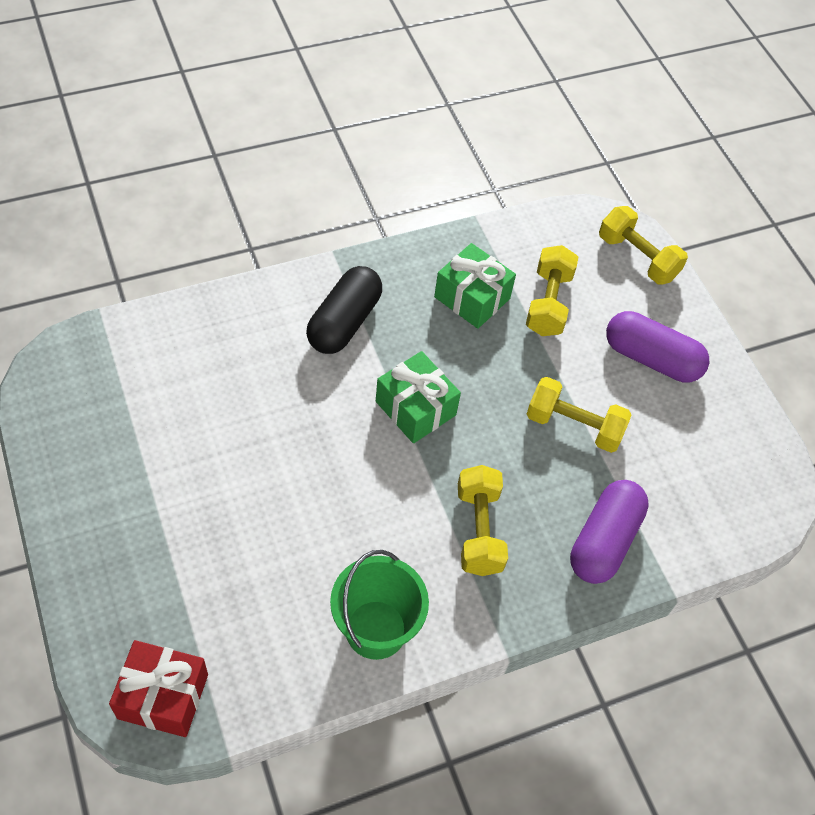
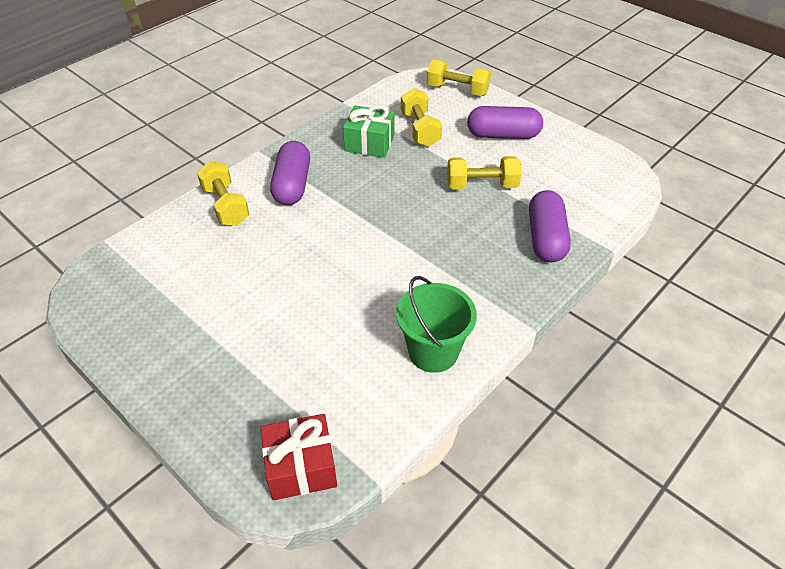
camera: 20 degrees left, 10 degrees down
(344, 322) = (292, 185): black capsule -> purple capsule
(415, 408) = (373, 214): green gift -> none
(479, 530) = (462, 265): yellow dumbbell -> yellow dumbbell (225, 206)

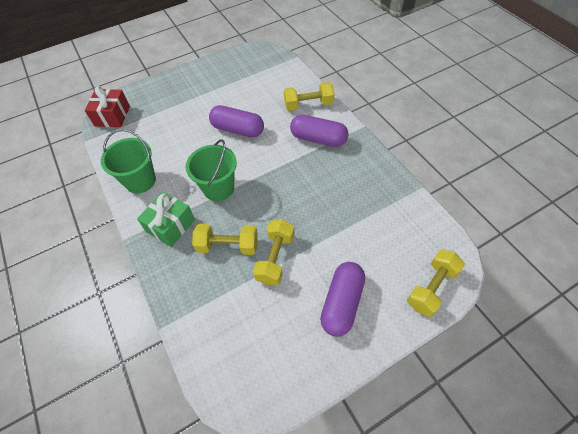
camera: 110 degrees right, 10 degrees up
(369, 143) = (356, 193): green gift -> green gift (170, 225)
(410, 258) = (218, 188): none -> green bucket
(420, 129) = (367, 234): yellow dumbbell -> yellow dumbbell (228, 246)
(546, 238) = (196, 282): purple capsule -> purple capsule (238, 129)

